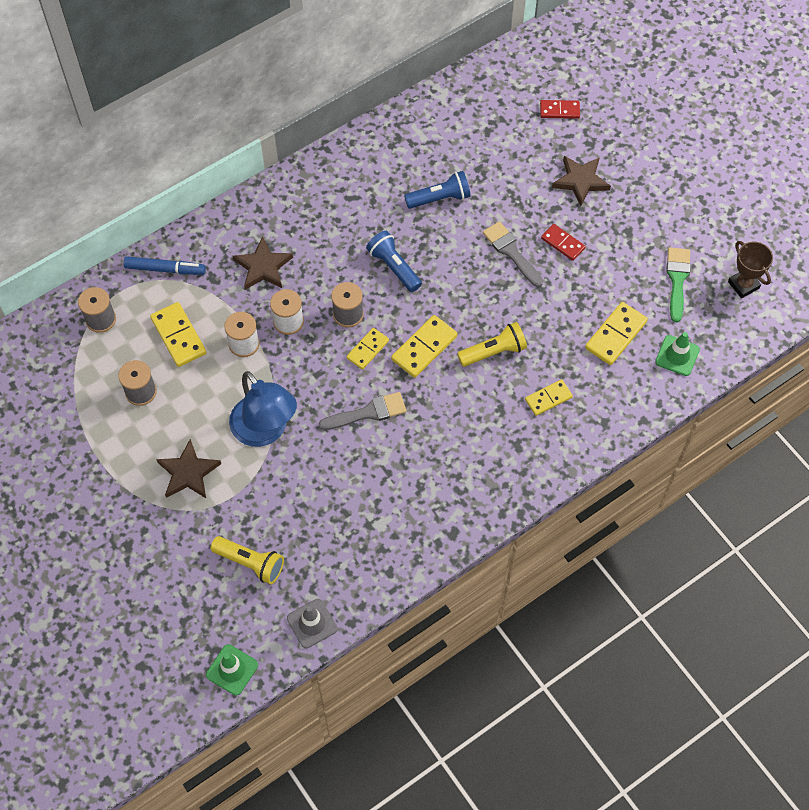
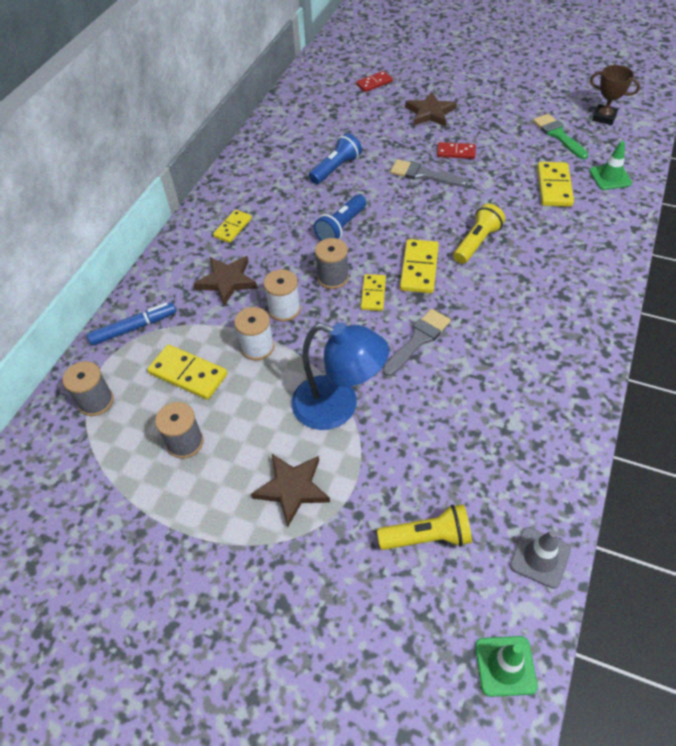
camera: 30 degrees left, 10 degrees down
(394, 267) = (341, 227): blue flashlight -> blue flashlight turned 75 degrees counterclockwise
(548, 398) = (551, 251): yellow domino -> yellow domino (233, 228)

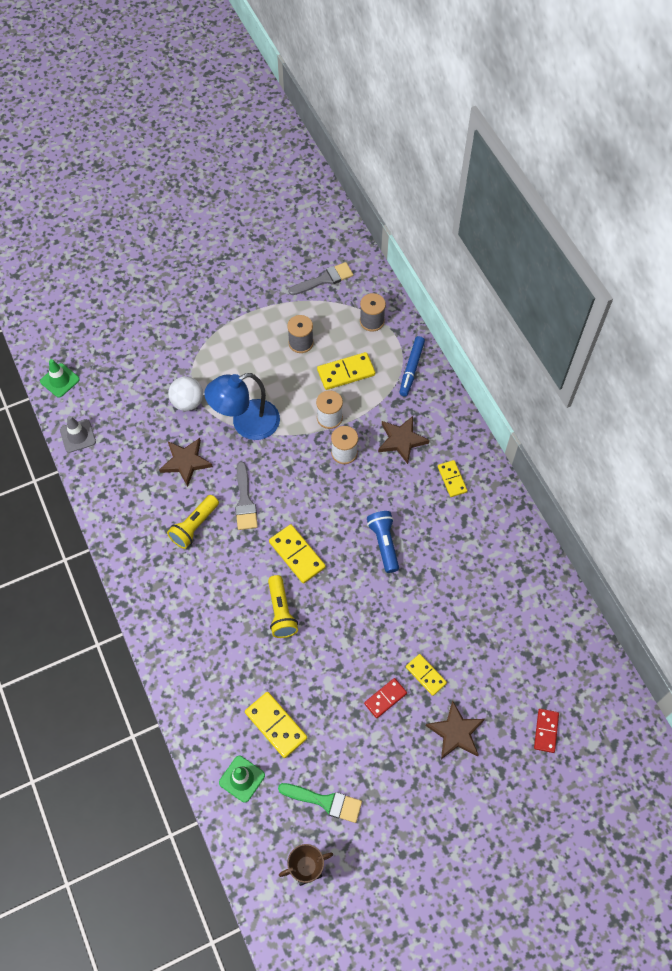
camera: 130 degrees right, 10 degrees up
(292, 488) = (223, 368): brown star -> brown star (186, 462)
(333, 278) = (342, 499): grey spool -> none
(336, 168) = (453, 595): blue flashlight -> none
(372, 484) = (188, 402): none -> white ball
(373, 294) = (305, 509): yellow domino -> yellow domino (426, 675)
(423, 175) = (383, 648): grey brush -> grey brush (324, 279)
(427, 537) = (138, 401): yellow flashlight -> yellow flashlight (194, 526)

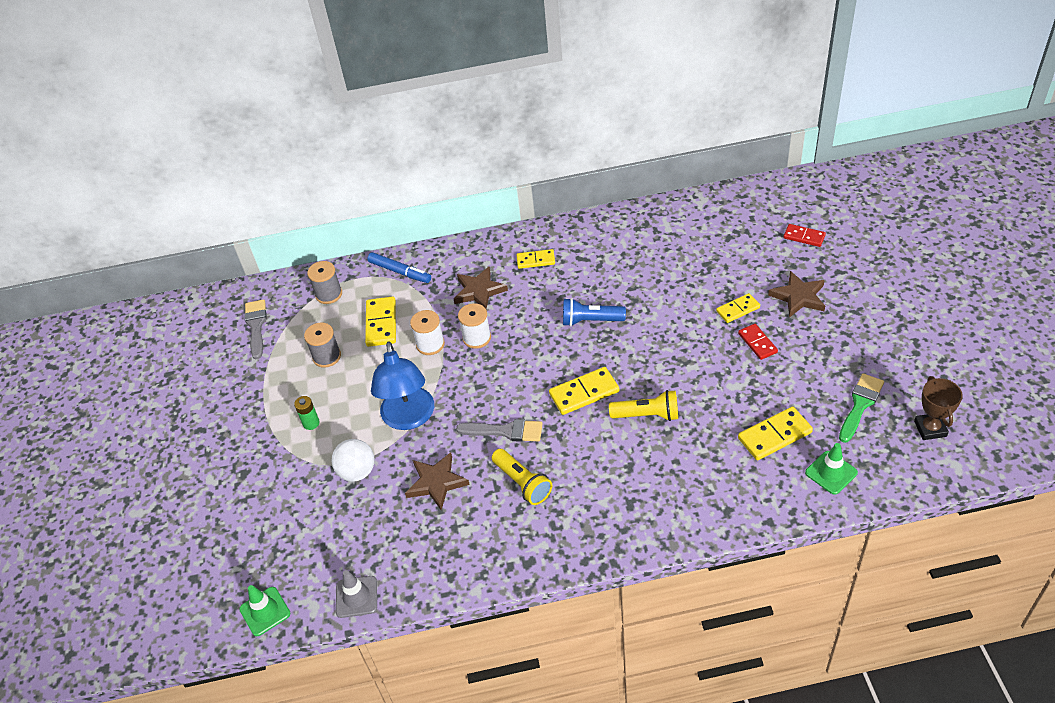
camera: 70 degrees left, 15 degrees down
(230, 354) = (311, 423): none -> green battery

